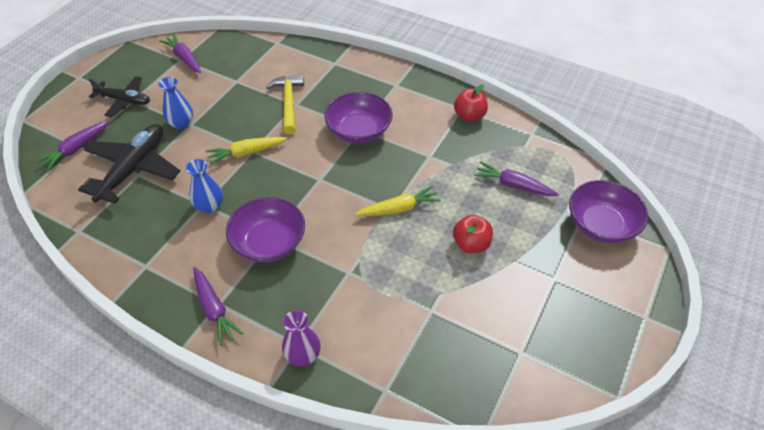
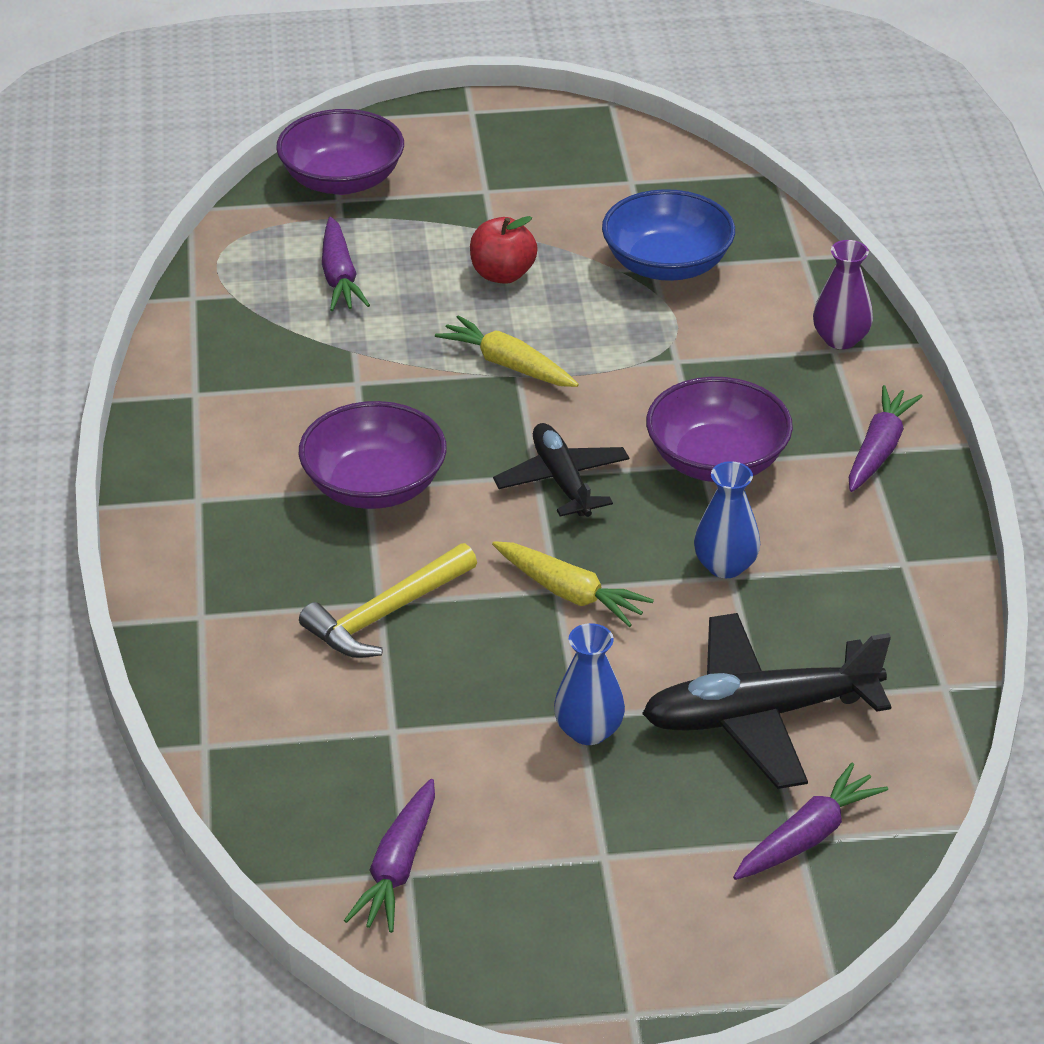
camera: 125 degrees left, 10 degrees down
(76, 149) = (807, 836): purple carrot -> purple carrot turned 45 degrees counterclockwise
(124, 100) = (618, 868): black plane -> black plane (562, 481)
(428, 318) = (666, 264): none -> blue bowl
(469, 116) = (209, 377): red apple -> none

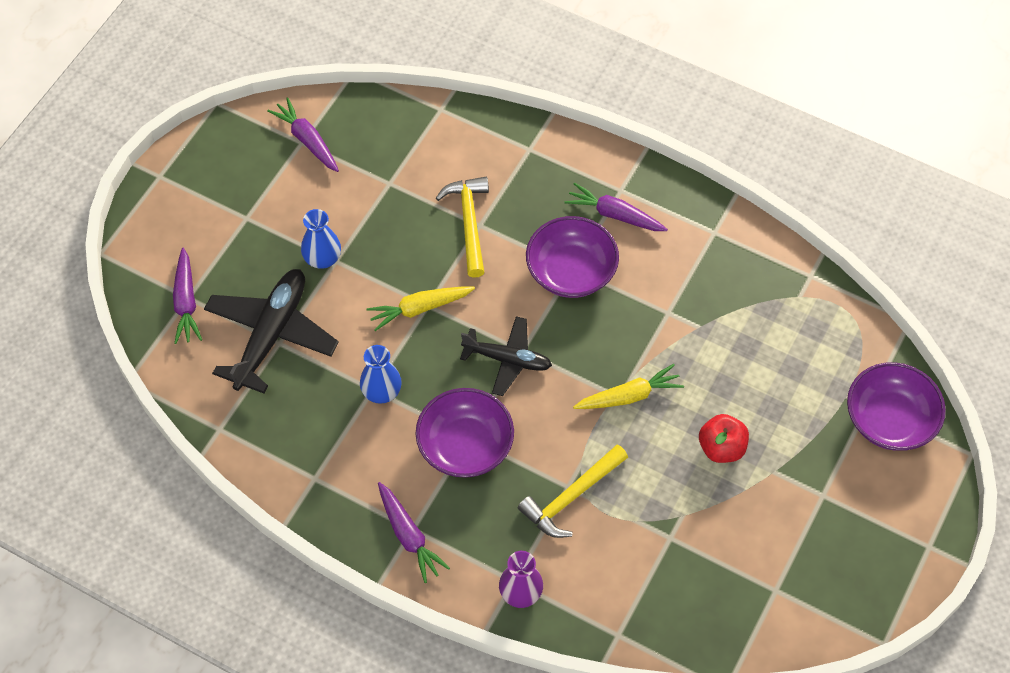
camera: 125 degrees right, 20 degrees up
(339, 276) = (780, 360): purple carrot -> purple carrot (615, 215)
(666, 264) = (667, 547): blue bowl -> none
(685, 352) = (572, 497): none -> yellow hammer

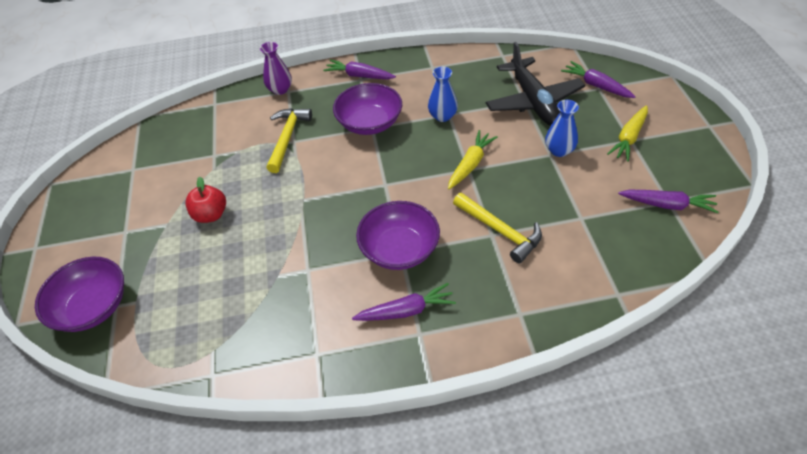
camera: 145 degrees right, 10 degrees down
(507, 359) = (389, 174): black plane -> none
(629, 396) = (294, 204): yellow carrot -> yellow carrot (629, 138)

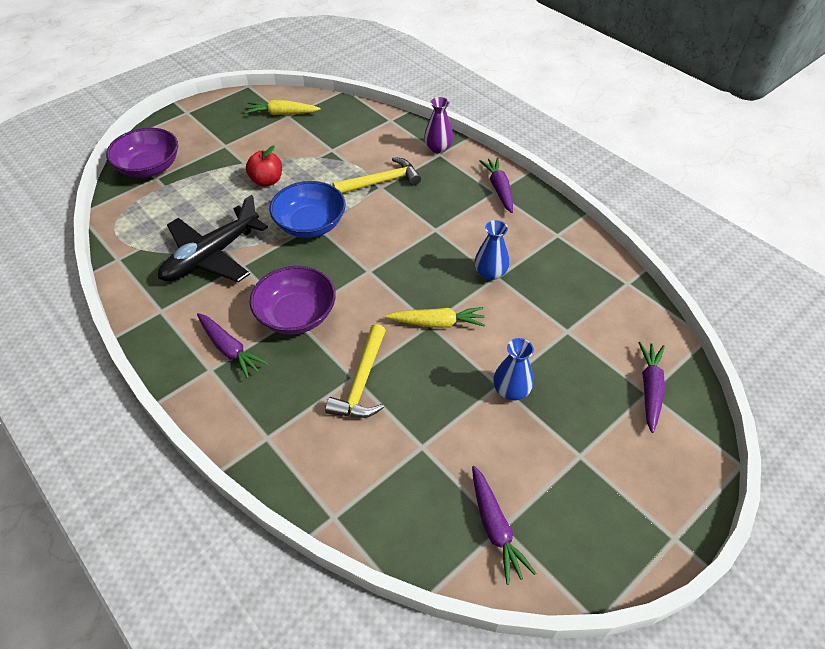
camera: 55 degrees right, 0 degrees up
(298, 203) = (310, 224): none -> blue bowl
(370, 123) = (440, 225): purple bowl -> none
(533, 101) = (573, 339): black plane -> black plane (211, 256)
(629, 138) = (582, 452): yellow carrot -> yellow carrot (282, 114)

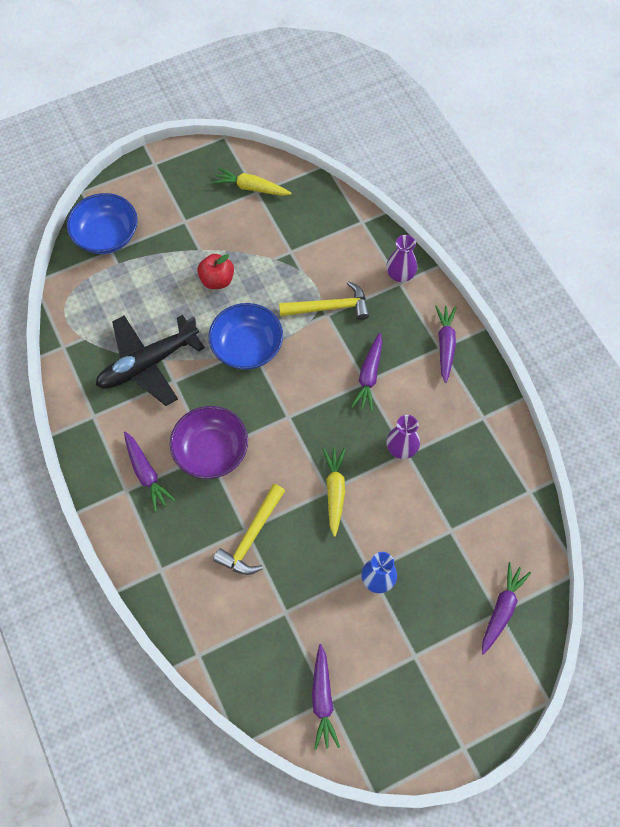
camera: 15 degrees right, 15 degrees up
(149, 167) = (106, 235): purple bowl -> blue bowl
(437, 224) = (369, 376): none -> purple carrot
(437, 323) = (335, 491): yellow carrot -> yellow carrot turned 105 degrees counterclockwise
(490, 273) = (401, 448): blue vase -> purple vase

